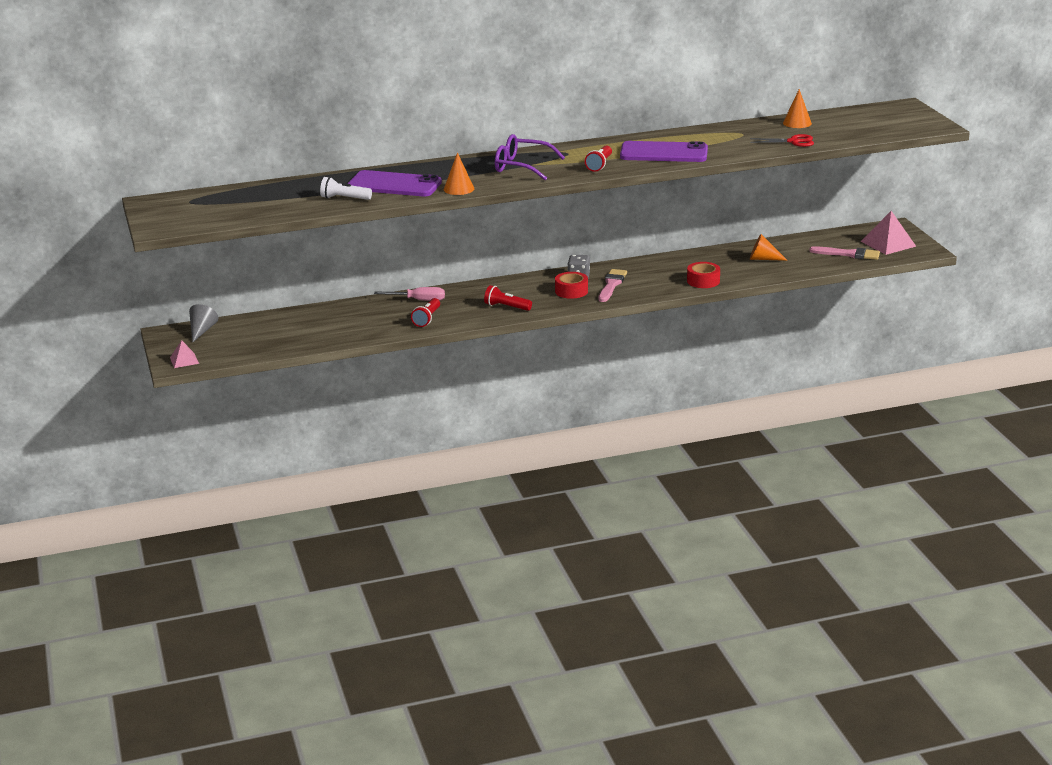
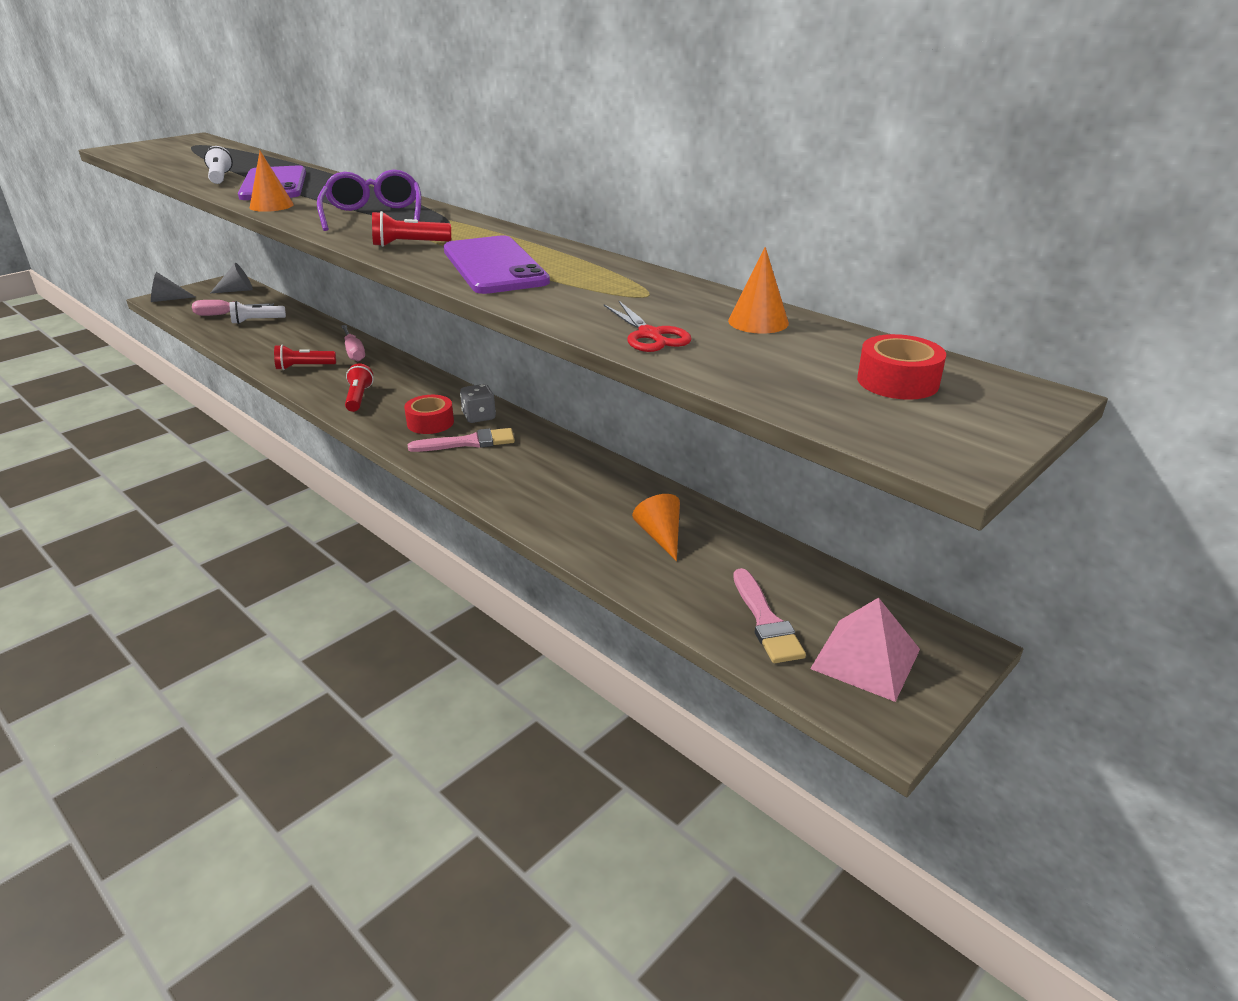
camera: 60 degrees right, 5 degrees up
(184, 360) = (167, 299): pink pyramid -> grey cone
(264, 339) = (225, 314): none -> pink screwdriver
(299, 328) = (257, 321): none -> white flashlight
(703, 281) = (530, 505): red tape -> red tape (897, 381)

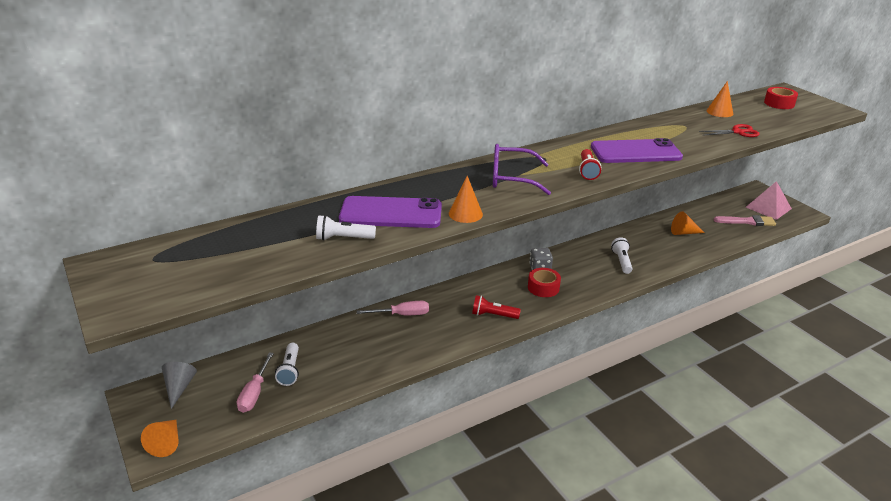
camera: 75 degrees left, 0 degrees up
(167, 299) = (166, 443): grey cone -> orange cone
(304, 367) = (422, 341): red flashlight -> none
(468, 442) = (575, 276): pink brush -> none
(525, 477) = (621, 261): none -> white flashlight

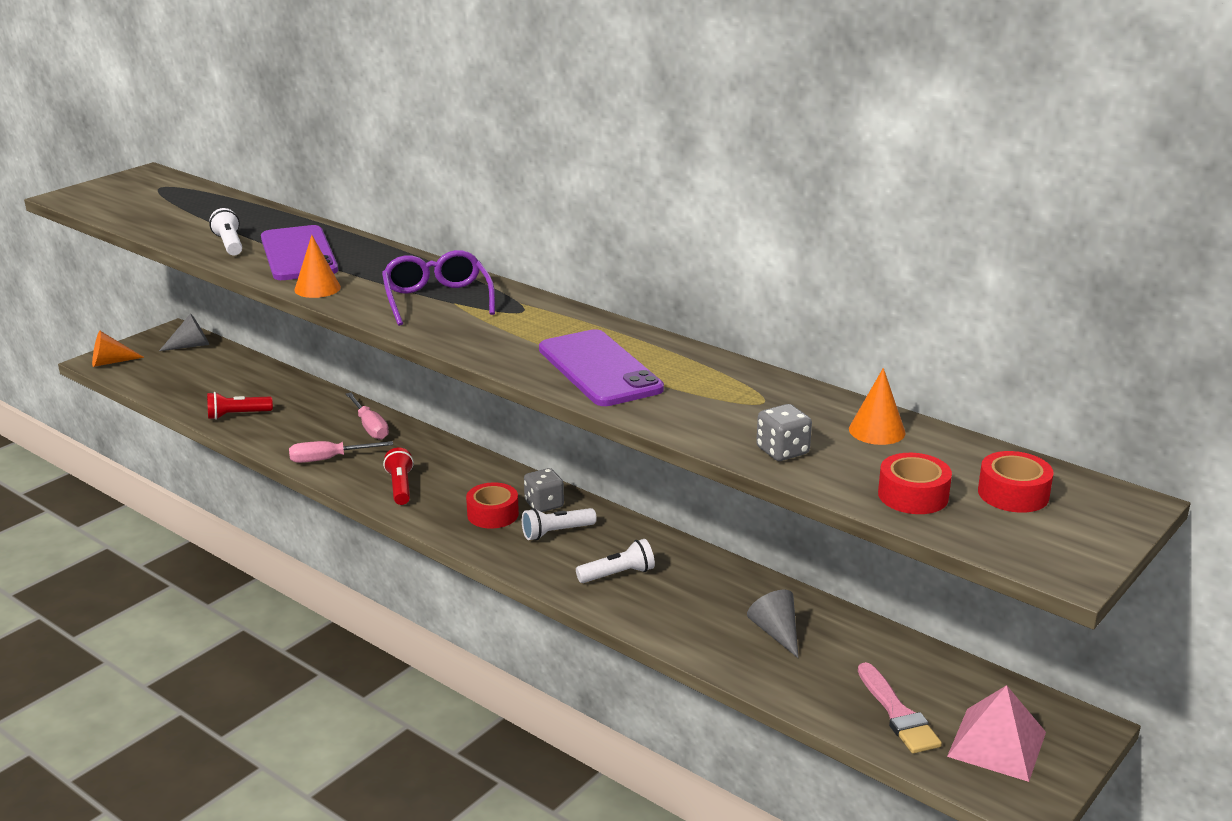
camera: 70 degrees right, 5 degrees down
(254, 393) = (192, 381): pink screwdriver -> pink screwdriver (329, 459)
(290, 370) = (236, 389): white flashlight -> white flashlight (556, 532)
(587, 171) = (498, 342): red flashlight -> red flashlight (237, 415)
(683, 232) = (776, 633): orange cone -> grey cone
(738, 132) = (782, 451): red scissors -> grey dice
(781, 119) = (913, 495): none -> red tape

